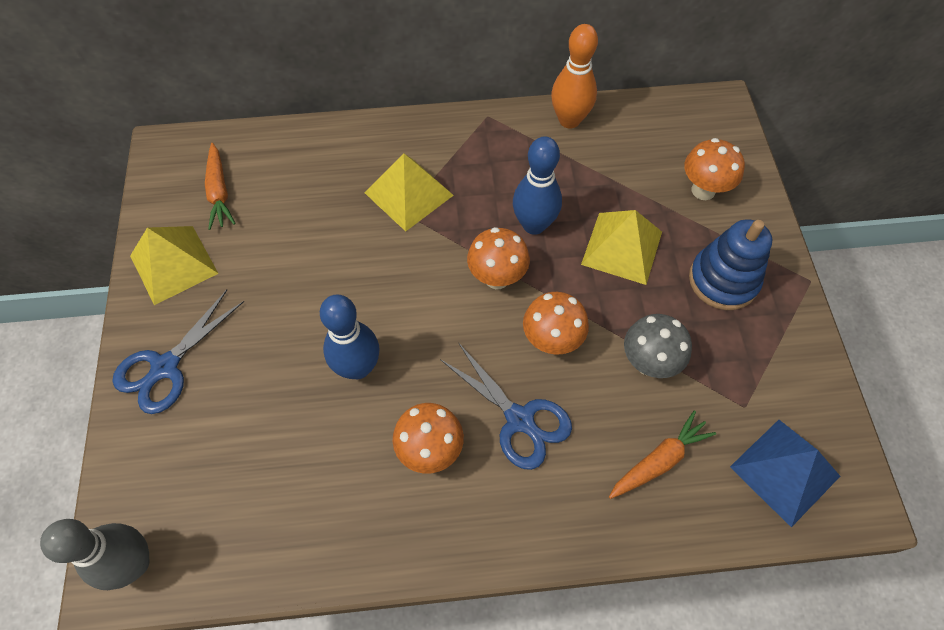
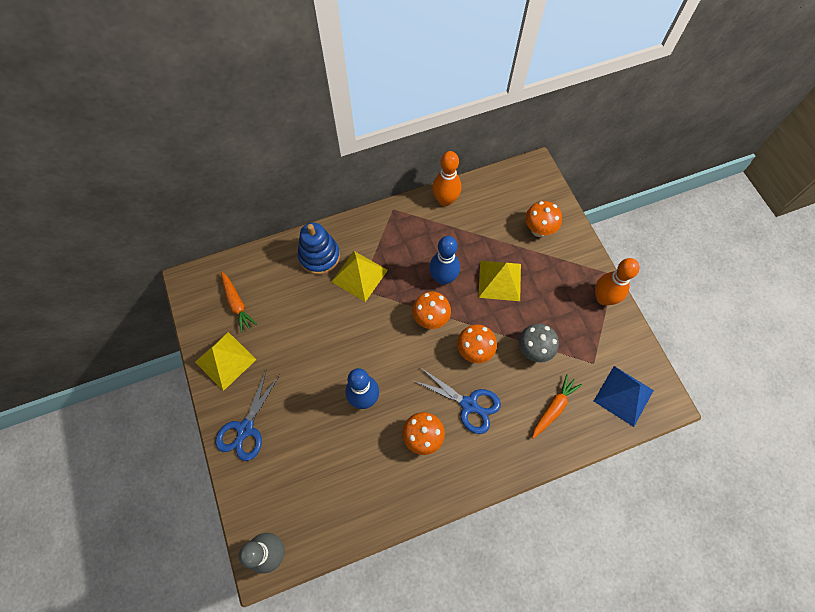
camera: 15 degrees left, 5 degrees up
(723, 280) = (563, 287): blue stacking toy -> blue stacking toy (319, 256)
(785, 312) = (603, 298): none -> orange bowling pin

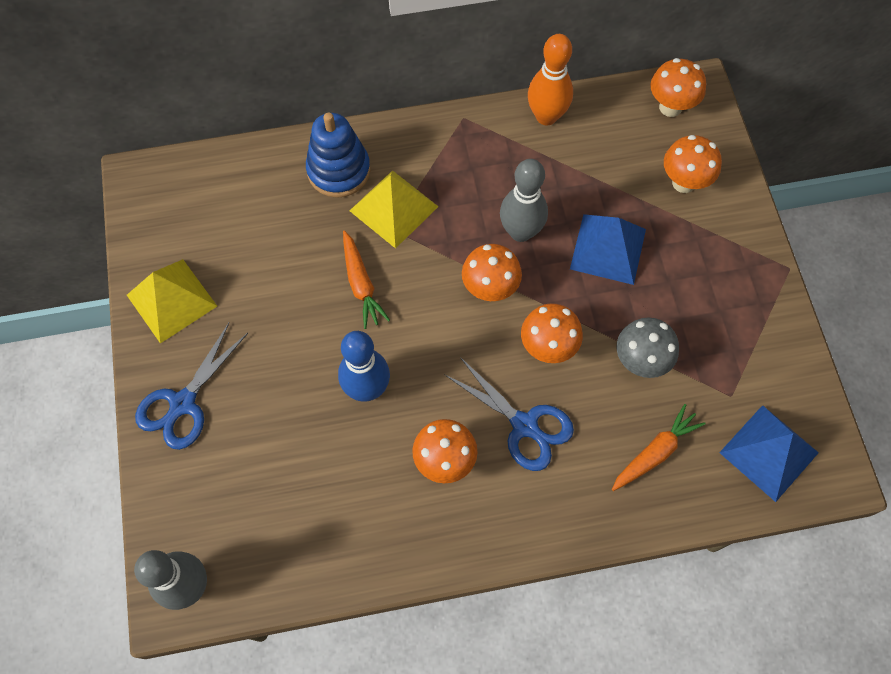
camera: 10 degrees right, 0 degrees up
(237, 304) = (203, 221): orange carrot -> orange carrot (361, 284)
(443, 278) = (520, 231): blue bowling pin -> grey bowling pin
(499, 280) = (608, 249): yellow pyramid -> blue pyramid
(521, 183) = (670, 107): none -> orange mushroom
(603, 298) = (766, 301): orange bowling pin -> none

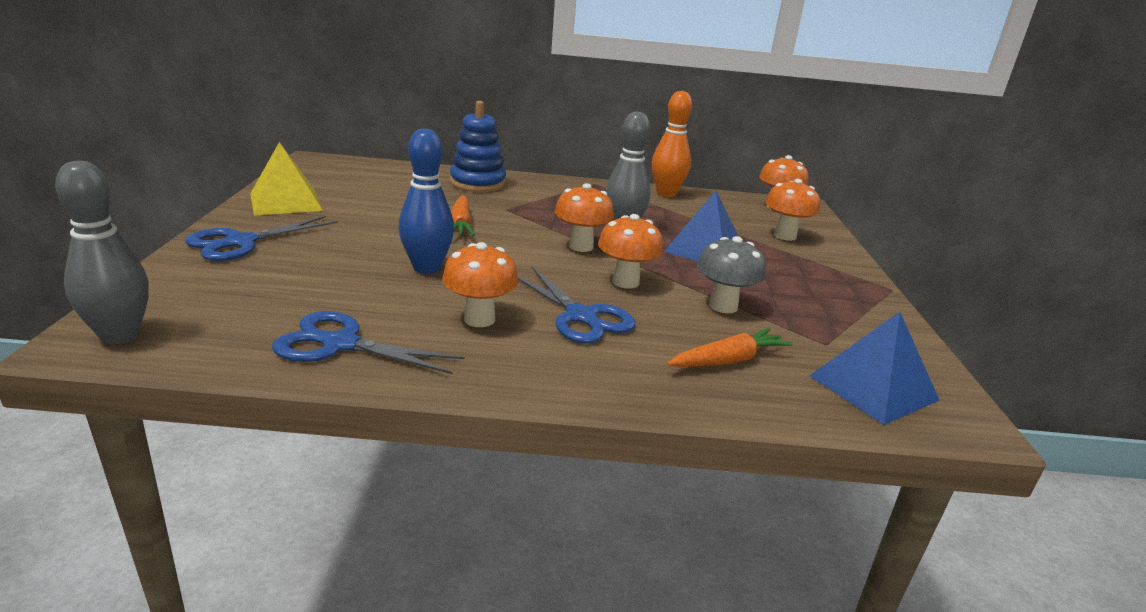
camera: 10 degrees right, 40 degrees down
(355, 538) = (341, 344): none -> blue scissors
(393, 208) = (513, 202): yellow pyramid -> none

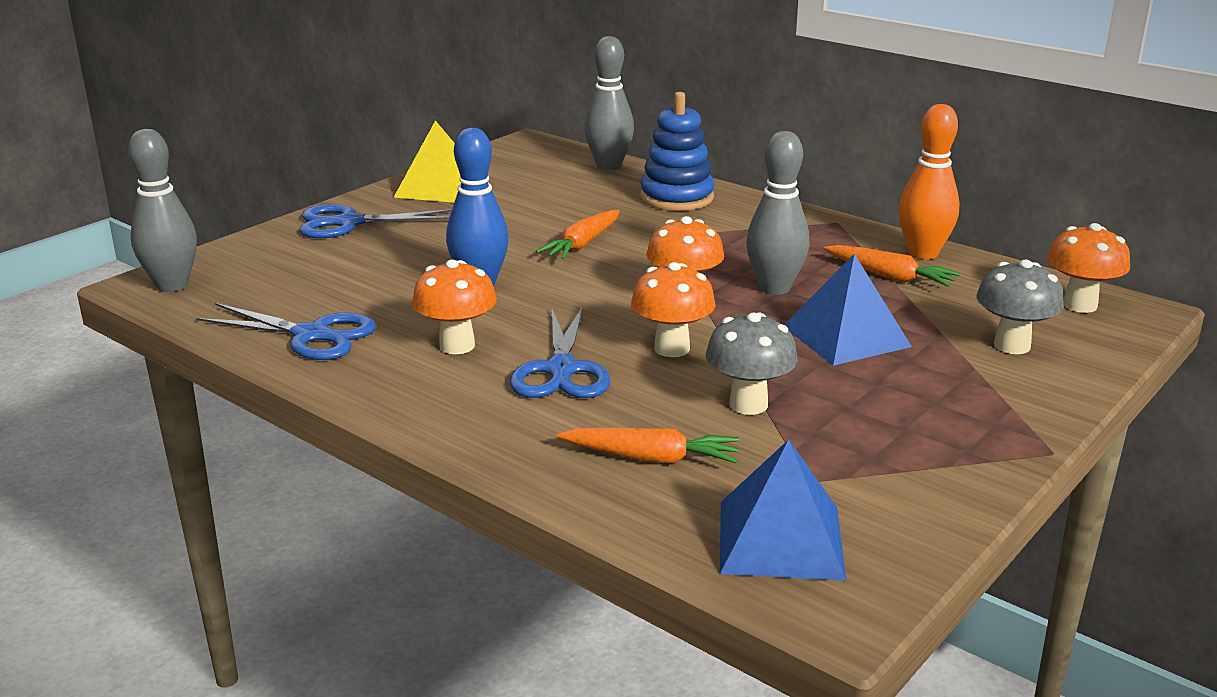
camera: 40 degrees right, 0 degrees up
(341, 344) = (311, 335): blue scissors -> blue scissors turned 150 degrees clockwise
(399, 169) = (609, 166): none -> grey bowling pin
(671, 210) = (890, 276): none -> orange carrot
(784, 236) = (1012, 345): orange mushroom -> grey mushroom

